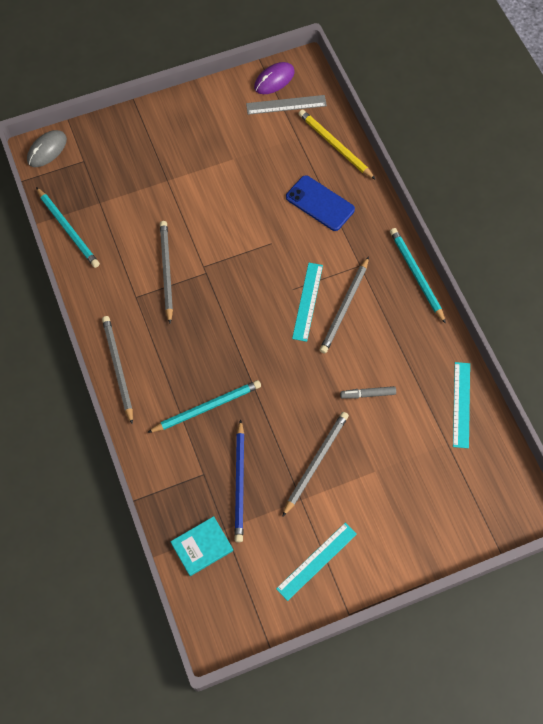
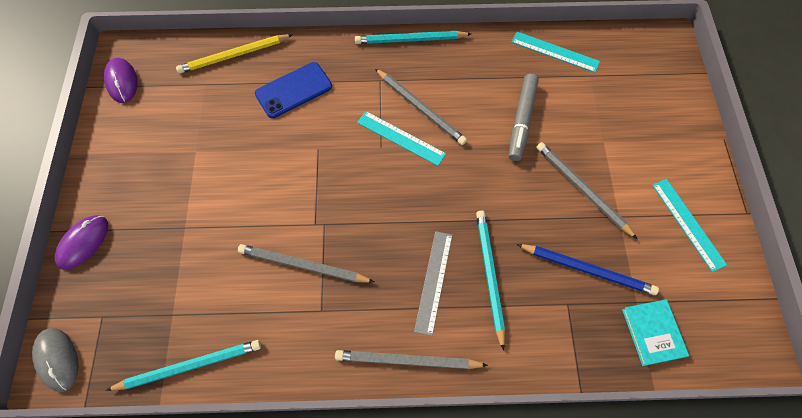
camera: 70 degrees left, 0 degrees up
(132, 123) = (83, 242): none -> purple mouse
(286, 104) = (159, 81): grey ruler -> grey ruler (433, 281)
(368, 394) = (521, 120): grey marker -> grey marker, size x1.70

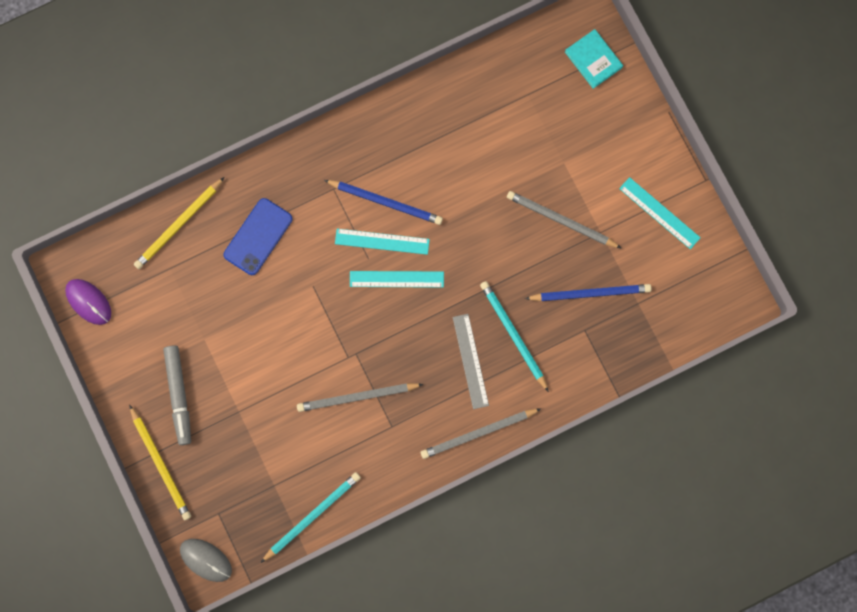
camera: 25 degrees left, 15 degrees up
(83, 242) = (161, 464): purple mouse -> yellow pencil
(410, 40) = (341, 129): turquoise pencil -> none
(420, 108) = (385, 202): grey pencil -> blue pencil
(521, 120) = (483, 173): grey marker -> grey marker (179, 395)
(555, 51) = (485, 81): turquoise ruler -> turquoise ruler (396, 279)
(653, 332) = (658, 323): turquoise book -> turquoise book (593, 60)

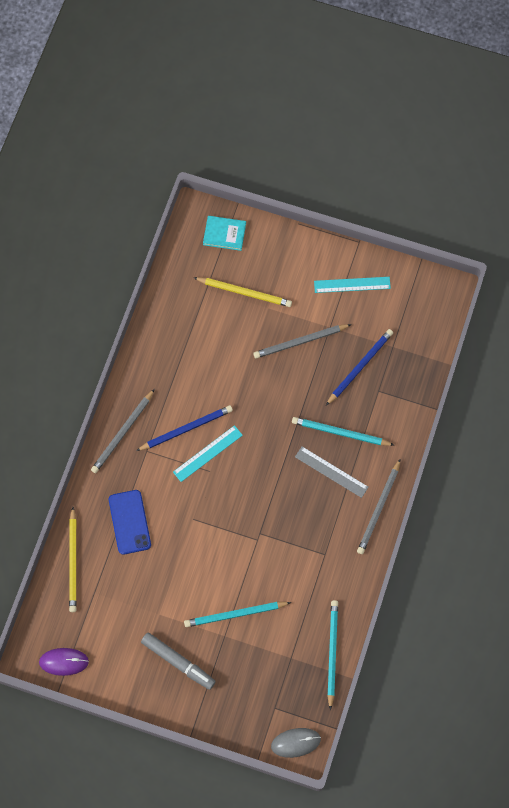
camera: 45 degrees left, 10 degrees down
(161, 464) = (209, 713): yellow pencil -> yellow pencil (244, 292)
(265, 402) = (235, 614): none -> turquoise pencil
(357, 397) = (287, 557): grey pencil -> grey pencil (123, 433)
(396, 279) = (239, 466): turquoise ruler -> none

